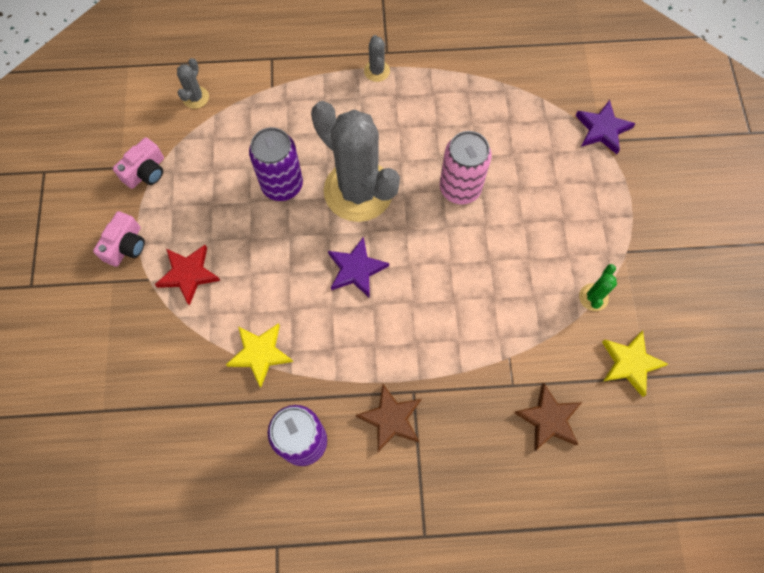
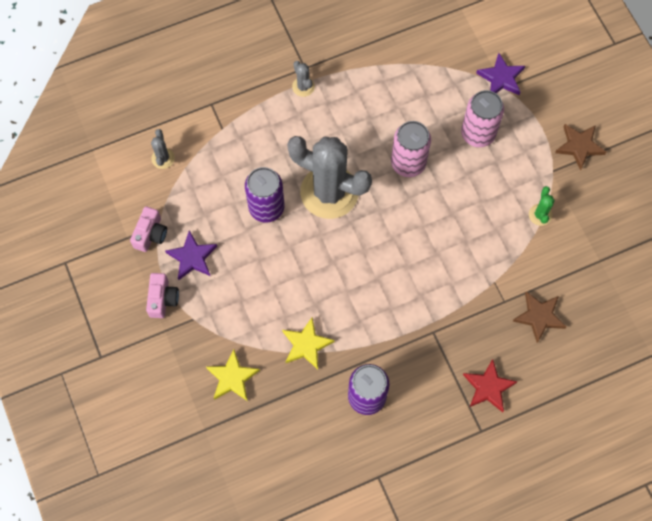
camera: 20 degrees left, 0 degrees up
(188, 274) = (223, 304): red star -> red star (488, 387)
(356, 269) = (353, 255): purple star -> purple star (192, 257)
(391, 419) = (424, 357): brown star -> brown star (579, 146)
(553, 181) = (478, 133): none -> pink can
(630, 363) = (583, 255): yellow star -> yellow star (232, 378)

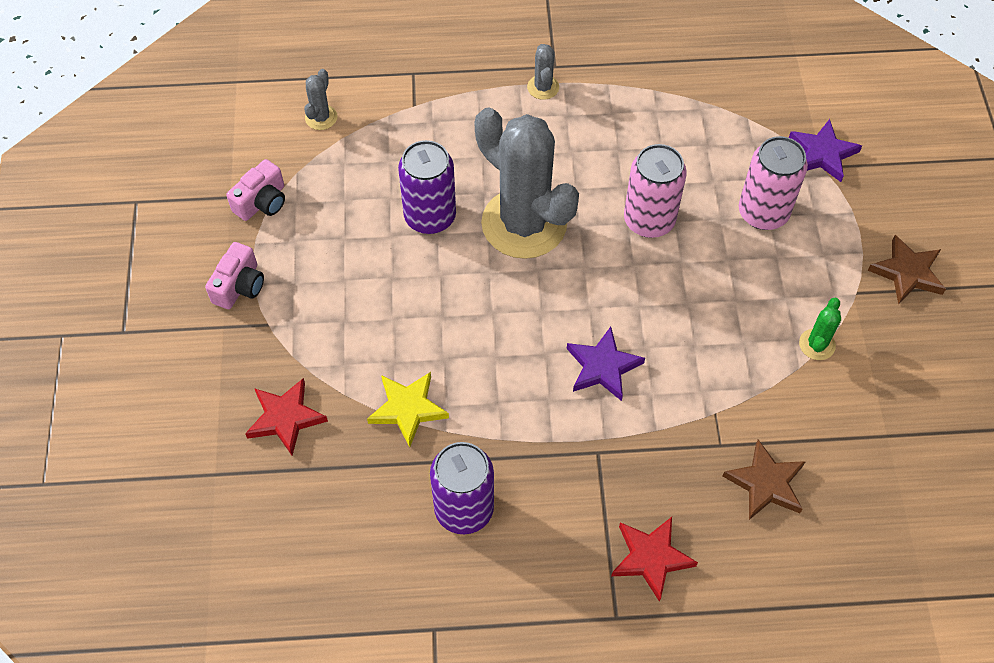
camera: 20 degrees right, 10 degrees down
(192, 257) = (303, 247): purple star -> purple star (603, 367)
(232, 378) = (285, 418): yellow star -> red star

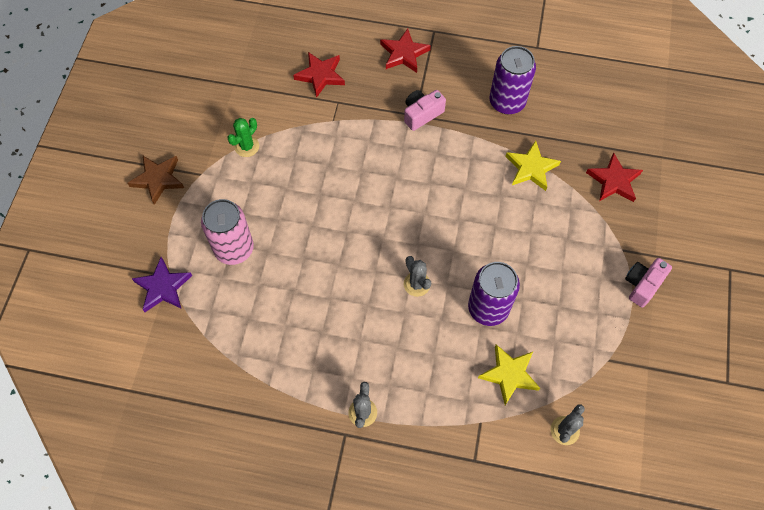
camera: 165 degrees left, 5 degrees up
(262, 202) = (621, 355): pink camera -> pink camera (422, 114)
(391, 155) = (509, 374): none -> yellow star
(524, 223) = (417, 284): grey cactus -> grey cactus, size x0.40
(603, 367) = (394, 165): purple star -> none
(649, 220) = (321, 263): pink can -> none
(765, 483) = (320, 75): brown star -> red star

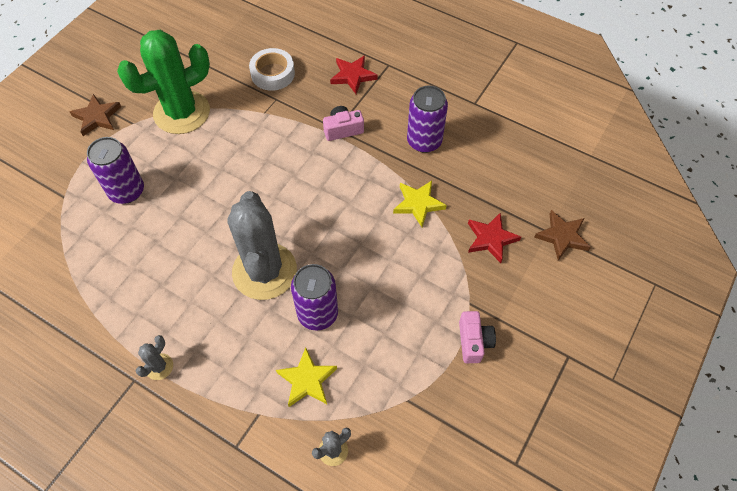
camera: 20 degrees right, 5 degrees down
(163, 287) = (53, 204): purple star -> none
(234, 249) = (127, 191): pink can -> purple can
(247, 146) = (182, 112): green cactus -> green cactus, size x2.49
(320, 75) = (273, 74): red star -> white tape
(417, 284) = (264, 271): grey cactus -> grey cactus, size x2.49
(642, 285) = (473, 341): pink camera -> pink camera turned 120 degrees clockwise
(677, 157) = (562, 236): none -> brown star

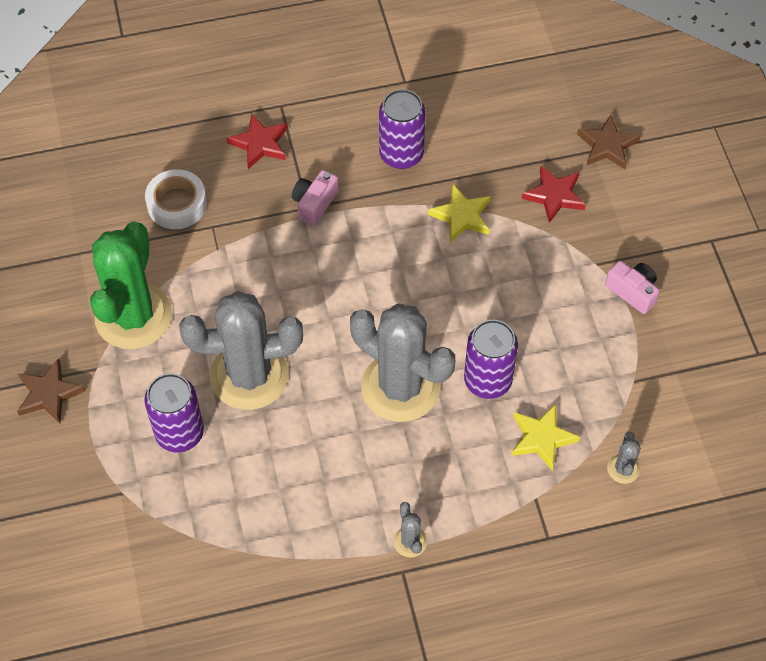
camera: 45 degrees left, 0 degrees up
(196, 192) = (249, 375): none -> grey cactus

